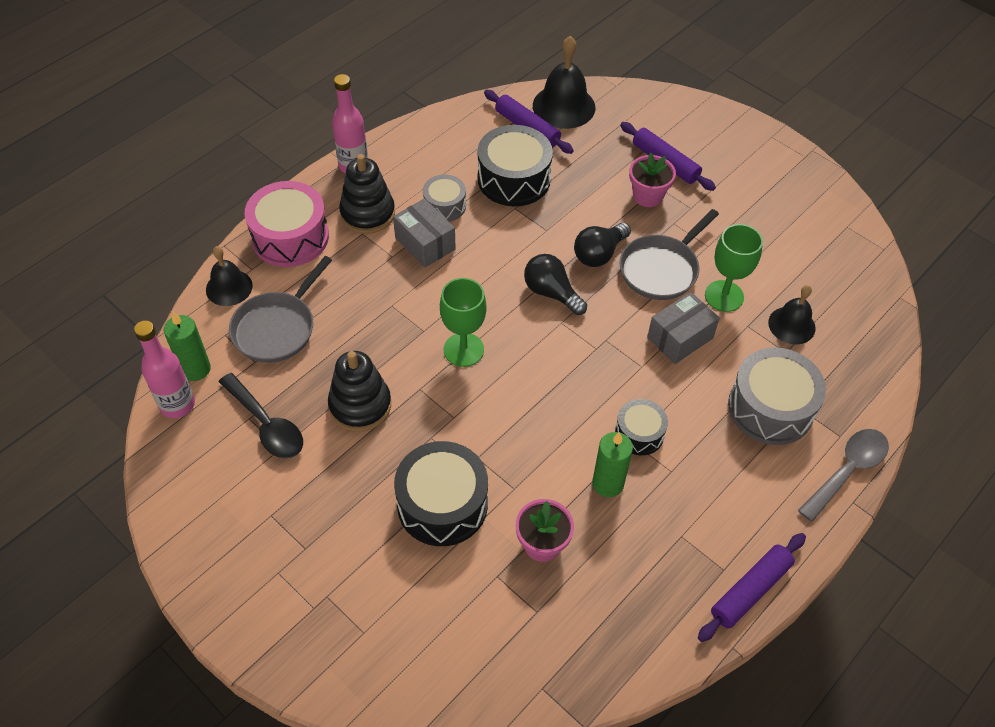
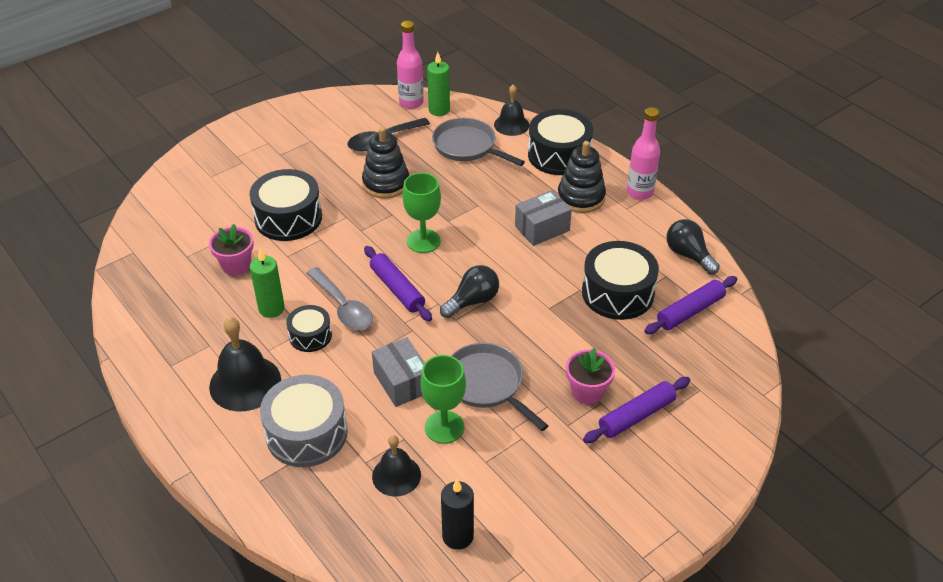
camera: 100 degrees right, 10 degrees down
(290, 237) = (559, 155): pink drum -> black drum
(444, 206) = (586, 244): grey drum -> none
(564, 106) = (725, 344): black bell -> black bell (245, 383)
(599, 254) = (513, 341): black light bulb -> black light bulb (688, 255)
(750, 591) = (146, 378): purple rolling pin -> purple rolling pin (397, 289)
(835, 272) = (458, 536): none -> black candle
(847, 471) = (222, 475): grey spoon -> grey spoon (343, 307)

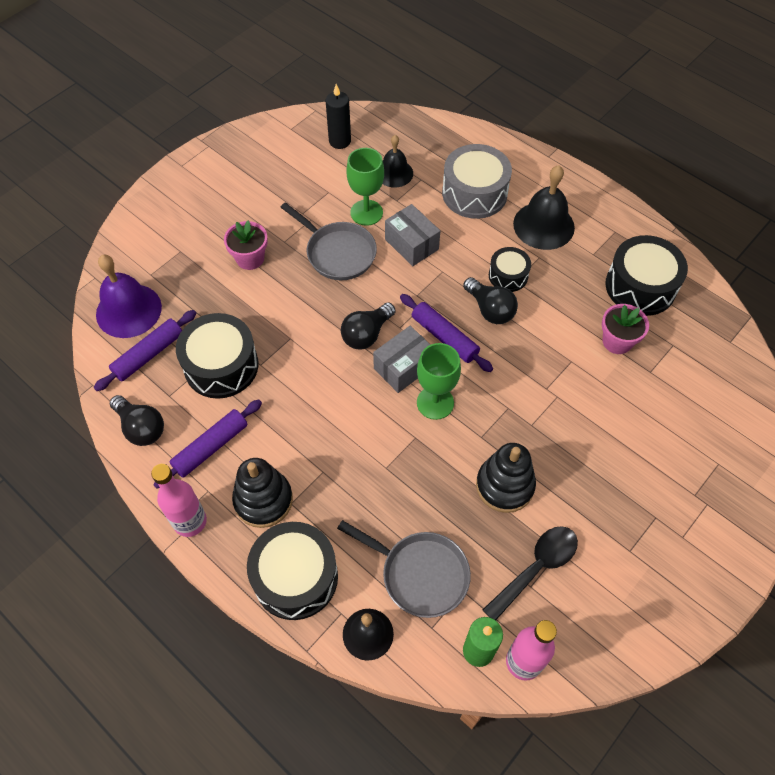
camera: 170 degrees right, 15 degrees up
(271, 309) = (557, 298): green candle -> none
(288, 218) = (595, 412): black drum -> black drum (640, 286)
(343, 307) = (490, 309): grey spoon -> black light bulb
(542, 228) = (306, 442): grey box -> grey box (403, 367)
(636, 416) = (208, 243): purple rolling pin -> purple rolling pin (211, 447)
(718, 355) = (128, 310): none -> purple bell

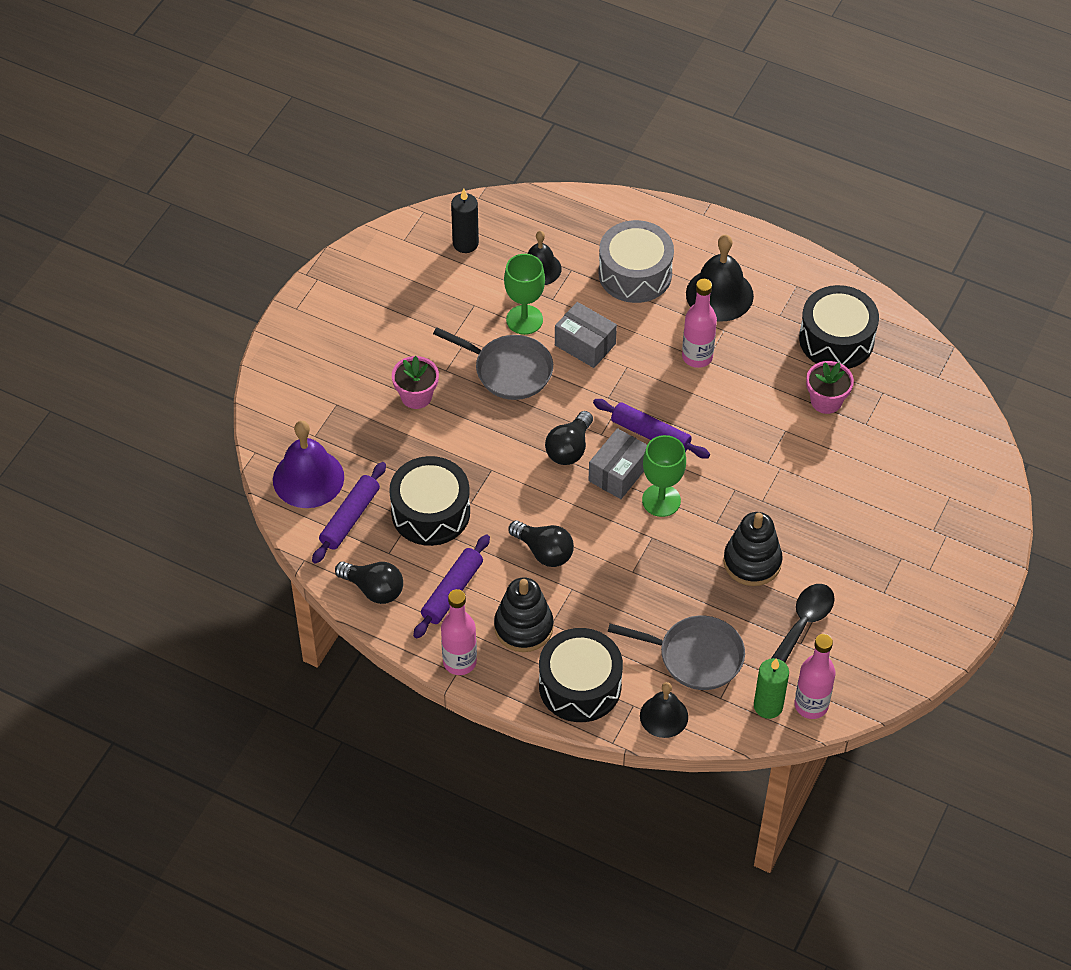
camera: 15 degrees left, 5 degrees down
(490, 309) = (688, 396): black light bulb -> black light bulb (544, 551)
(508, 275) = (697, 357): black drum -> pink bottle

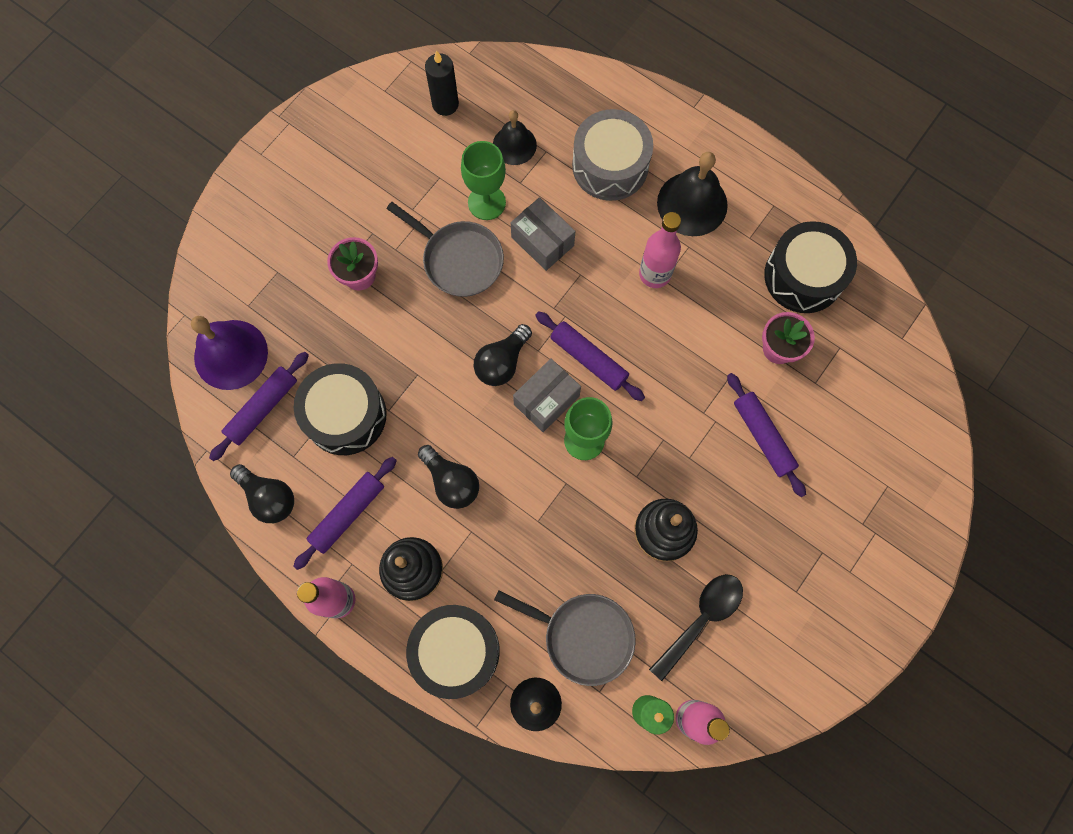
camera: 10 degrees right, 20 degrees up
(826, 474) = (763, 436): none -> purple rolling pin

